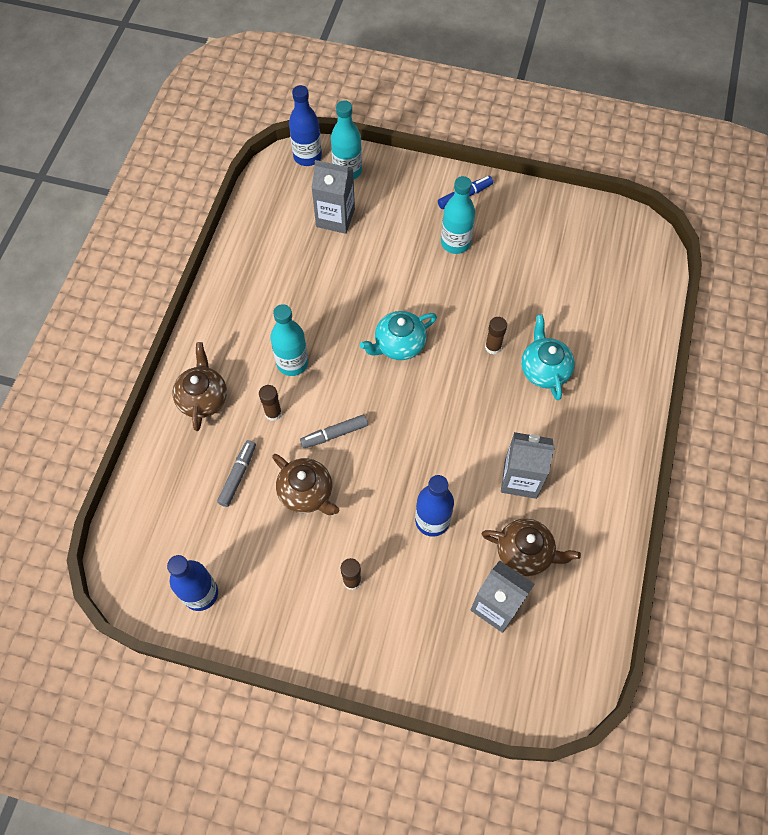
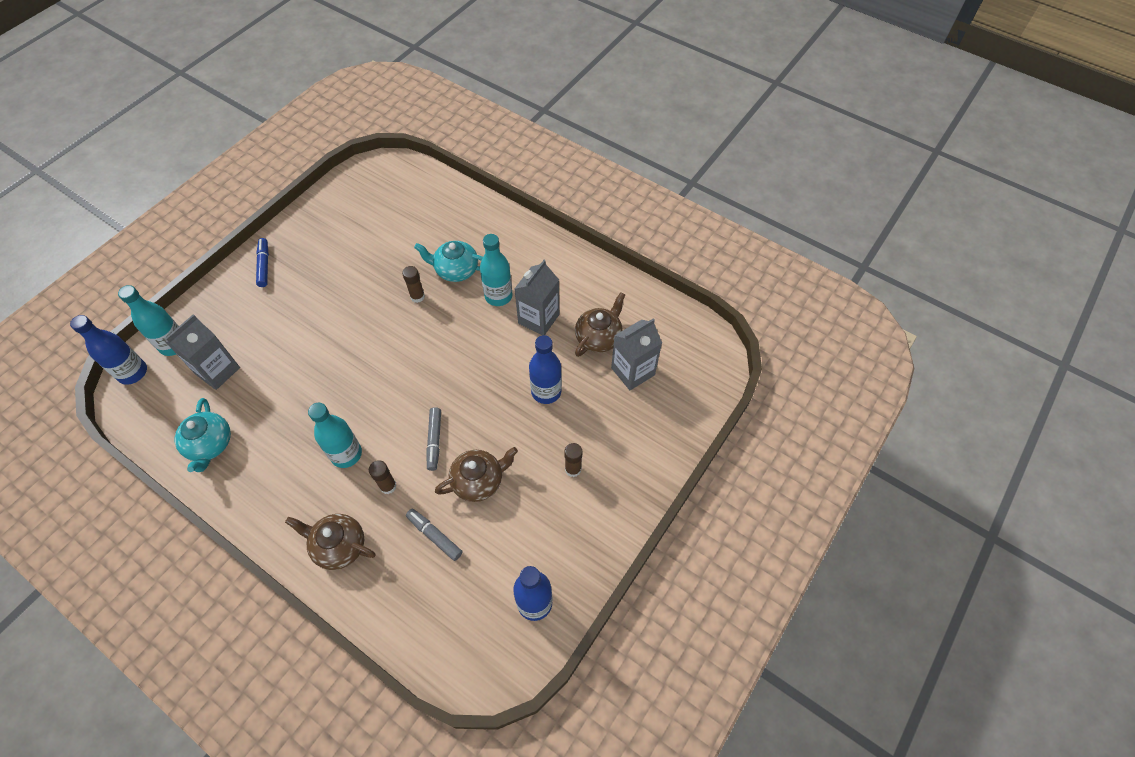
camera: 70 degrees left, 5 degrees down
(398, 344) = (376, 363): turquoise teapot -> turquoise teapot (210, 445)
(455, 243) = (305, 288): turquoise bottle -> turquoise bottle (498, 296)

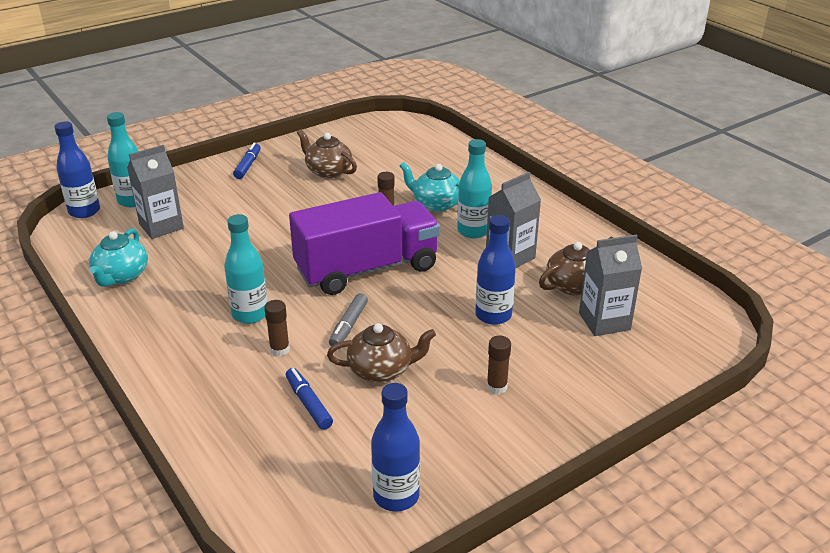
camera: 20 degrees right, 25 degrees down
(339, 546) = (201, 385): brown teapot -> brown teapot (328, 171)
(425, 369) = (367, 269): none -> purple truck
(434, 536) = (308, 403): grey marker -> blue marker

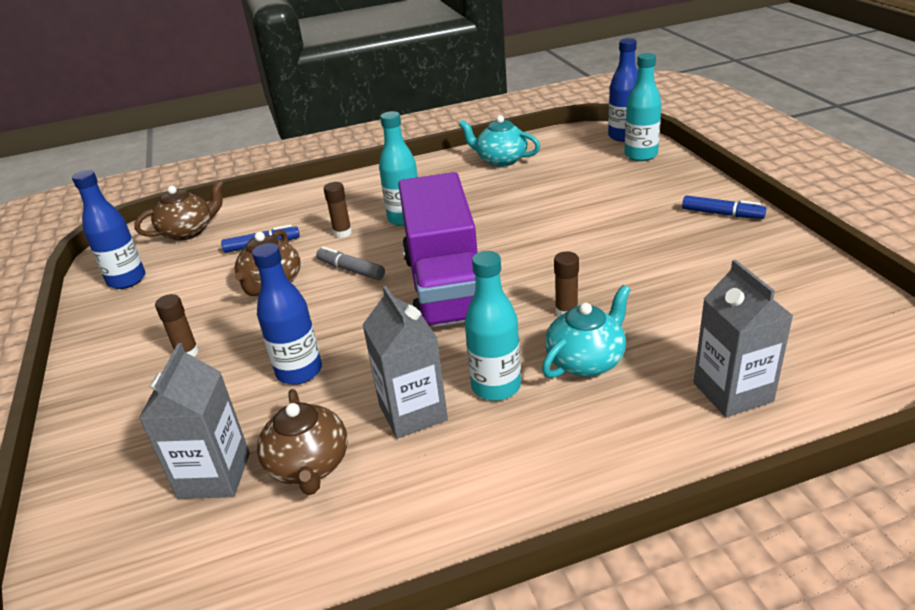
camera: 110 degrees right, 0 degrees up
(161, 226) = (583, 171): grey carton -> grey carton (732, 392)
(328, 171) = (702, 271): brown teapot -> brown teapot (188, 231)

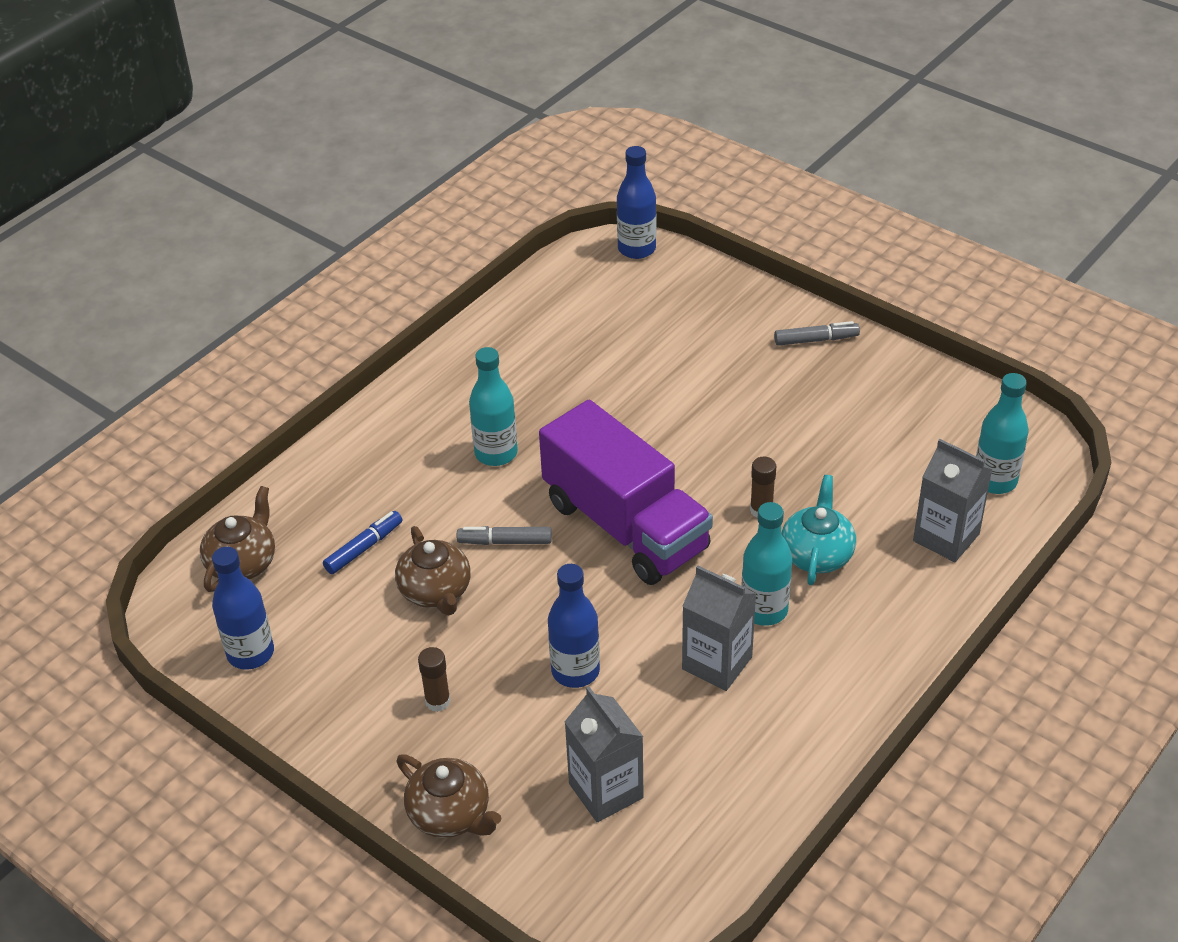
camera: 35 degrees left, 10 degrees up
(309, 466) = (677, 746): brown teapot -> brown teapot (451, 814)
(342, 233) = (443, 497): brown glue stick -> none
(500, 160) = (525, 329): turquoise teapot -> none
(640, 155) = (678, 276): turquoise bottle -> turquoise bottle (994, 480)
(722, 214) = (816, 340): blue marker -> grey marker

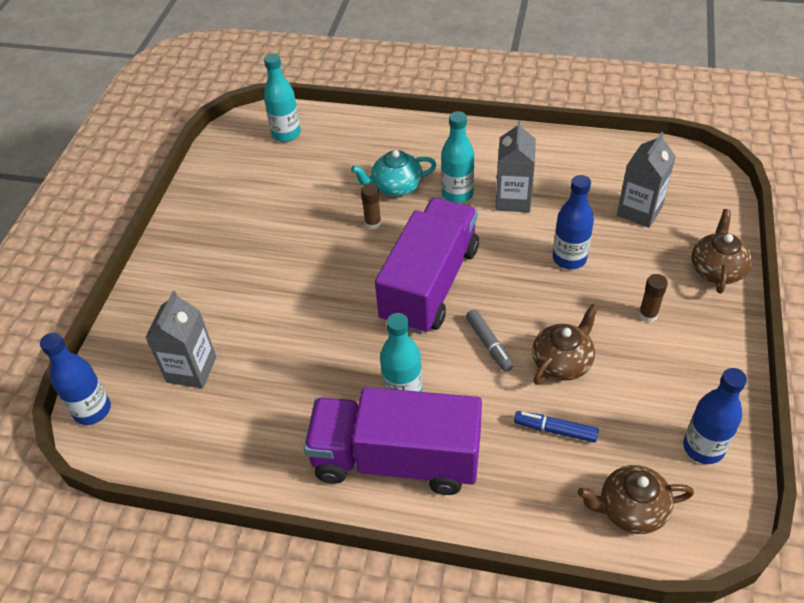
camera: 115 degrees left, 5 degrees up
(426, 424) = (396, 460): none -> purple truck
(816, 340) = (179, 253): grey marker -> none
(946, 537) = (347, 140): grey carton -> grey carton (191, 369)

